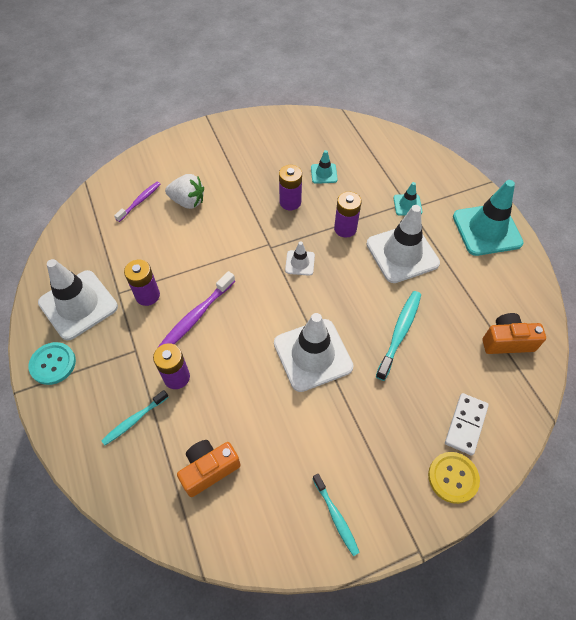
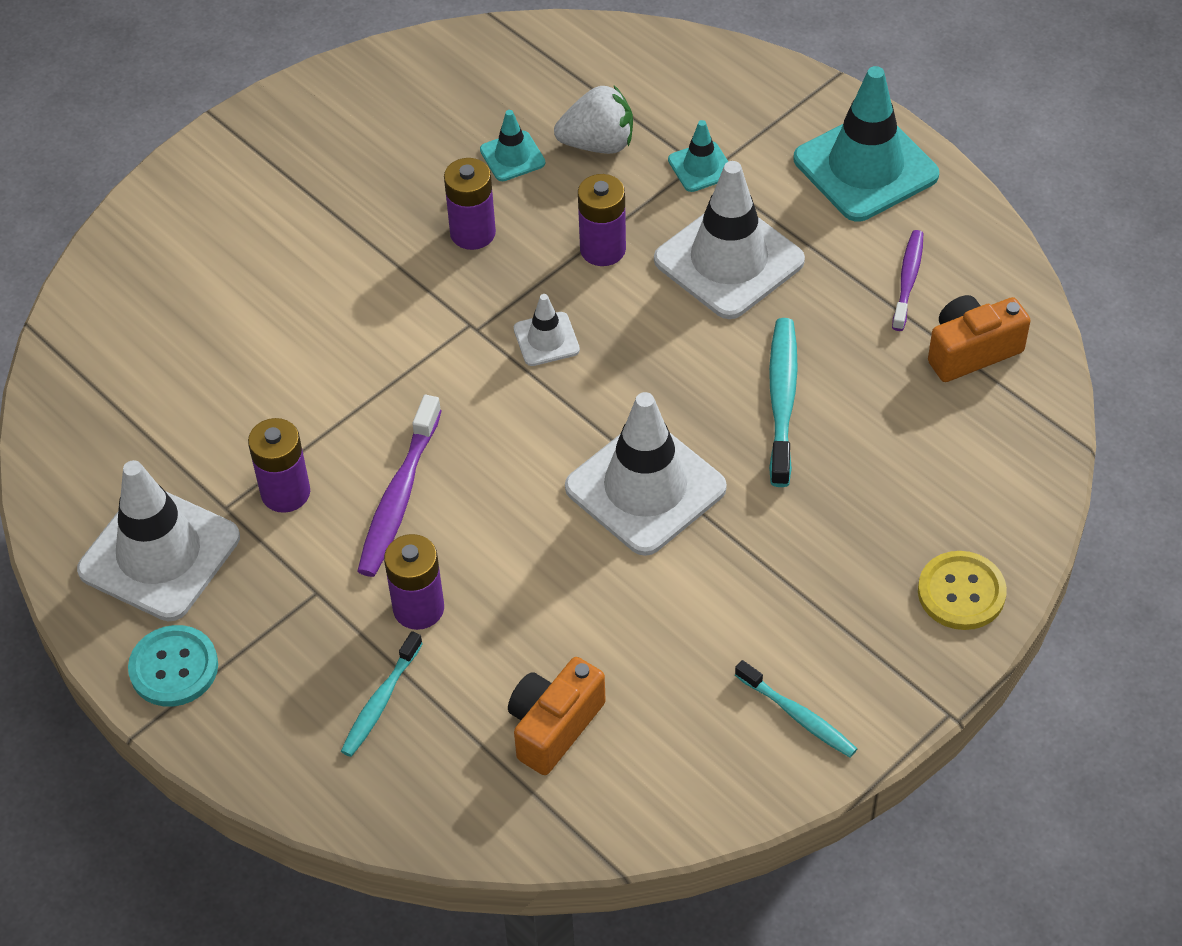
camera: 20 degrees left, 5 degrees down
(140, 201) = (168, 327): purple toothbrush -> purple toothbrush (908, 280)
(188, 201) = (267, 296): white strawberry -> white strawberry (598, 144)
(466, 424) = (952, 506): white domino -> none

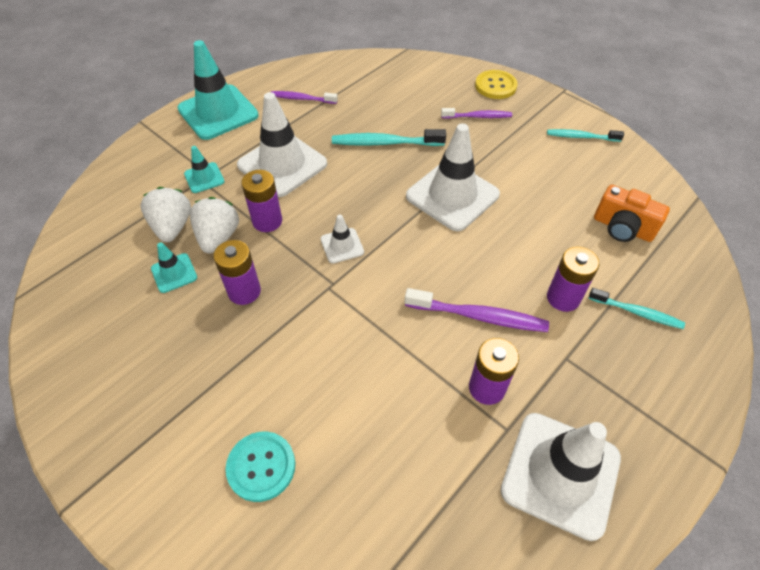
camera: 95 degrees left, 0 degrees up
(174, 668) = (656, 446): turquoise button -> turquoise button (261, 467)
(574, 196) = (218, 237): none -> white strawberry
(798, 716) = (581, 137): turquoise toothbrush -> turquoise toothbrush turned 120 degrees counterclockwise
(859, 549) = (478, 117): none -> purple toothbrush
(971, 351) = (350, 80): orange camera -> none

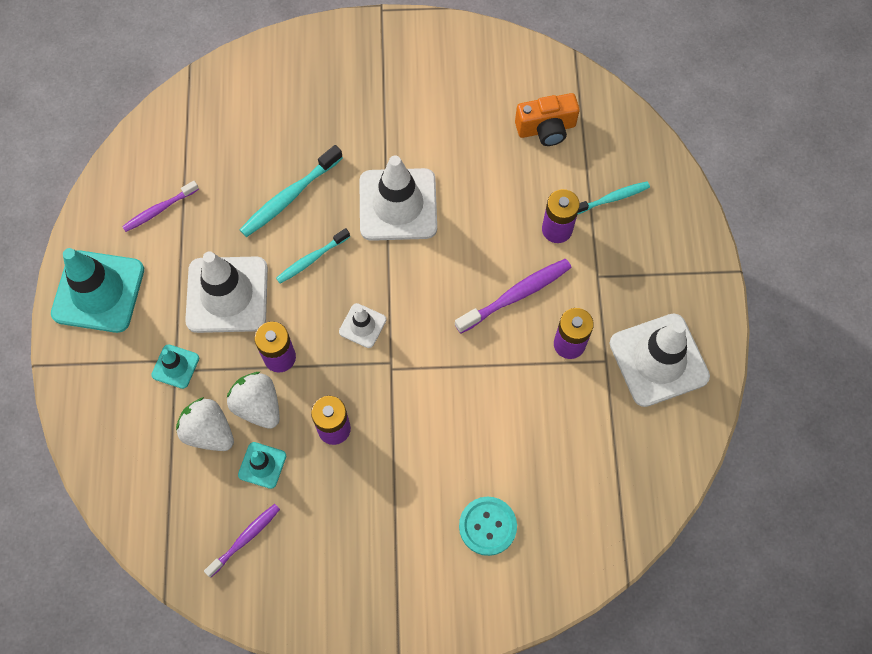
camera: 45 degrees left, 15 degrees up
(478, 117) = (338, 101): purple toothbrush -> purple toothbrush (245, 539)
(495, 86) = (319, 50): yellow button -> none
(581, 137) = (441, 55): turquoise toothbrush -> turquoise toothbrush (311, 259)

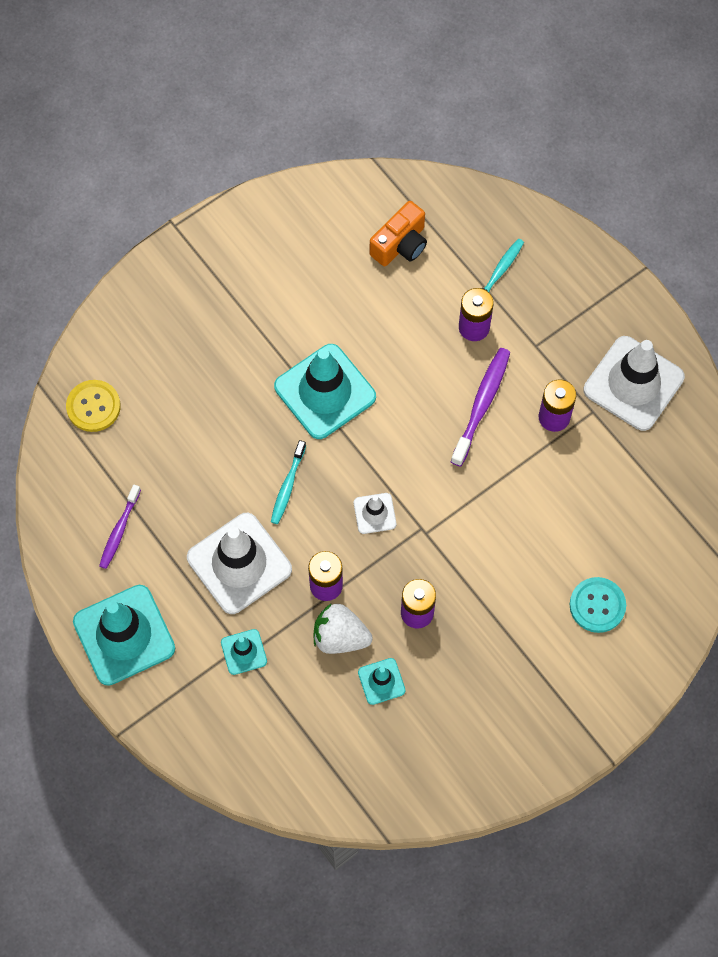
camera: 35 degrees left, 0 degrees up
(209, 432) = (316, 685): white strawberry -> none
(215, 105) = (93, 406): none -> yellow button
(245, 539) = (414, 747): purple toothbrush -> none
(289, 197) = (225, 445): turquoise toothbrush -> none
(398, 205) = (325, 391): white traffic cone -> turquoise traffic cone

